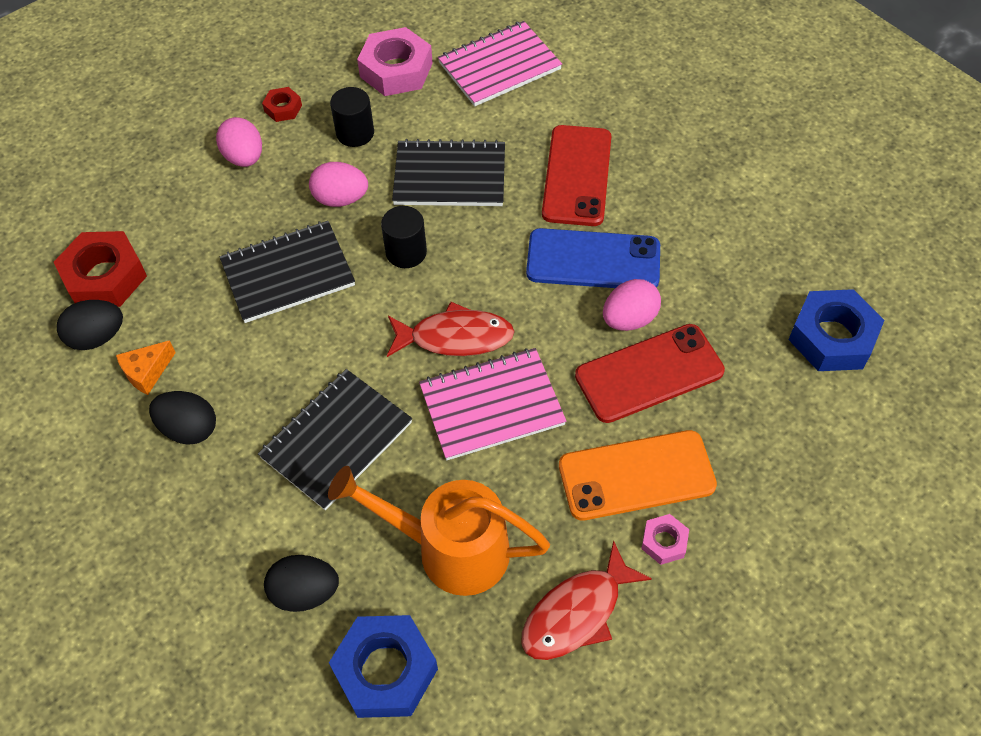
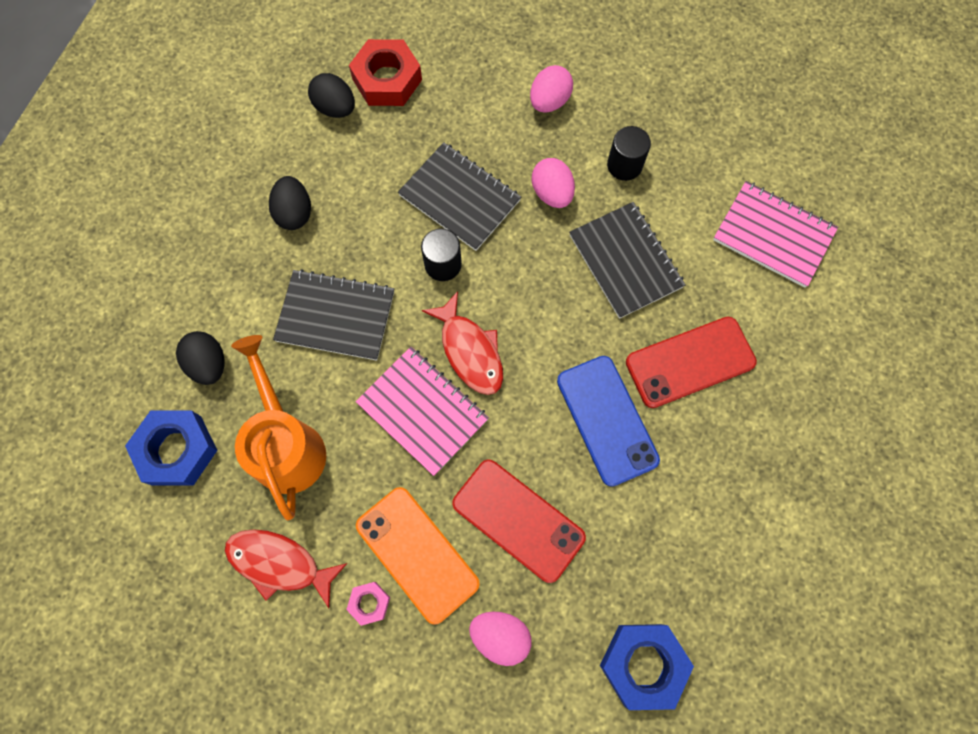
camera: 60 degrees right, 15 degrees up
(147, 372) = (324, 157): orange cheese -> none
(283, 108) = (616, 98): red nut -> none
(396, 70) = (712, 157): pink nut -> none
(406, 252) = (529, 270): black cylinder -> black cylinder (443, 264)
(629, 319) = (563, 478): pink egg -> pink egg (500, 636)

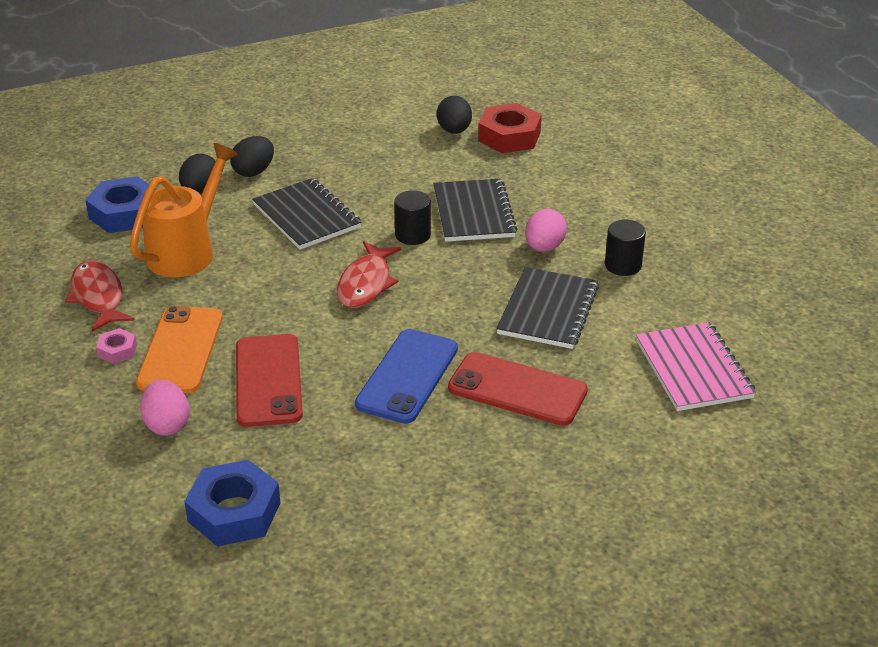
camera: 45 degrees right, 35 degrees down
(294, 213) = (354, 160): black egg -> black egg (254, 172)
(423, 411) = (291, 290): pink notebook -> none
(549, 101) = (612, 205): pink egg -> none

